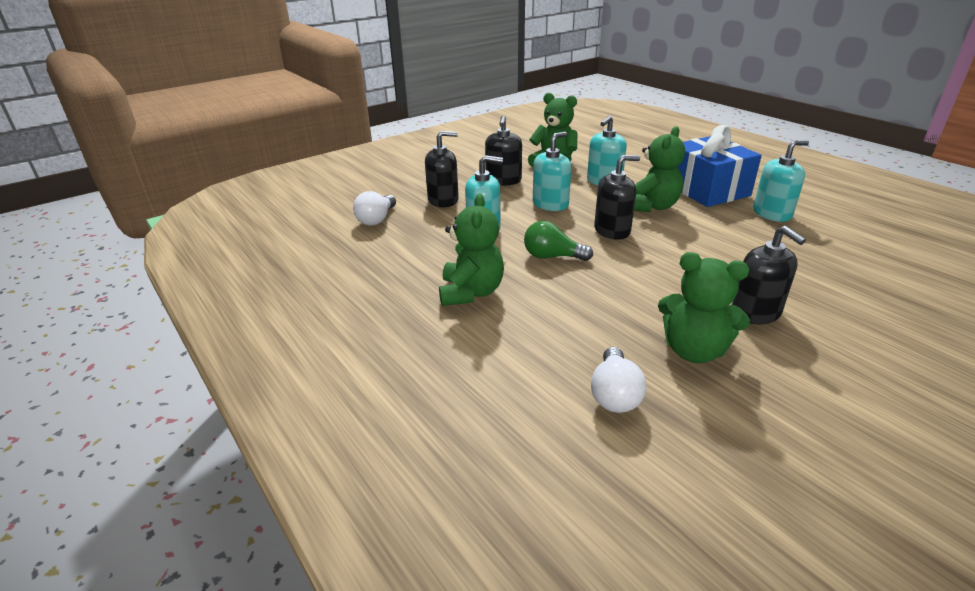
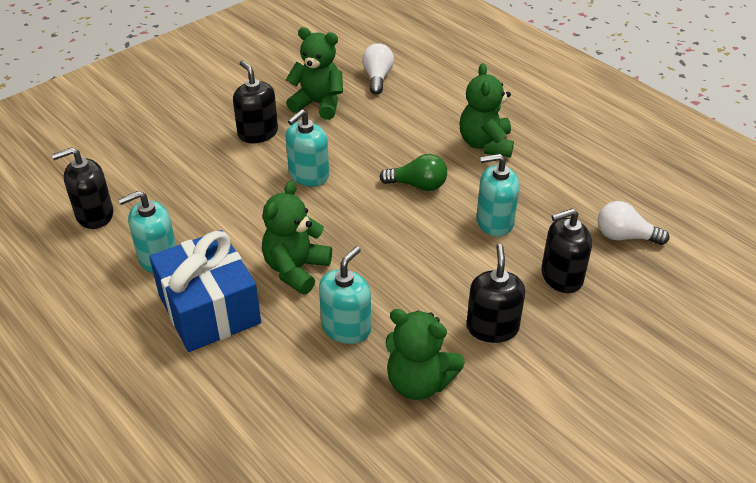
camera: 175 degrees right, 10 degrees up
(377, 219) = (625, 236): white light bulb -> white light bulb turned 90 degrees counterclockwise
(550, 204) = (422, 271): turquoise soap dispenser -> turquoise soap dispenser (308, 175)
(612, 230) = (353, 224): black soap dispenser -> black soap dispenser (94, 215)

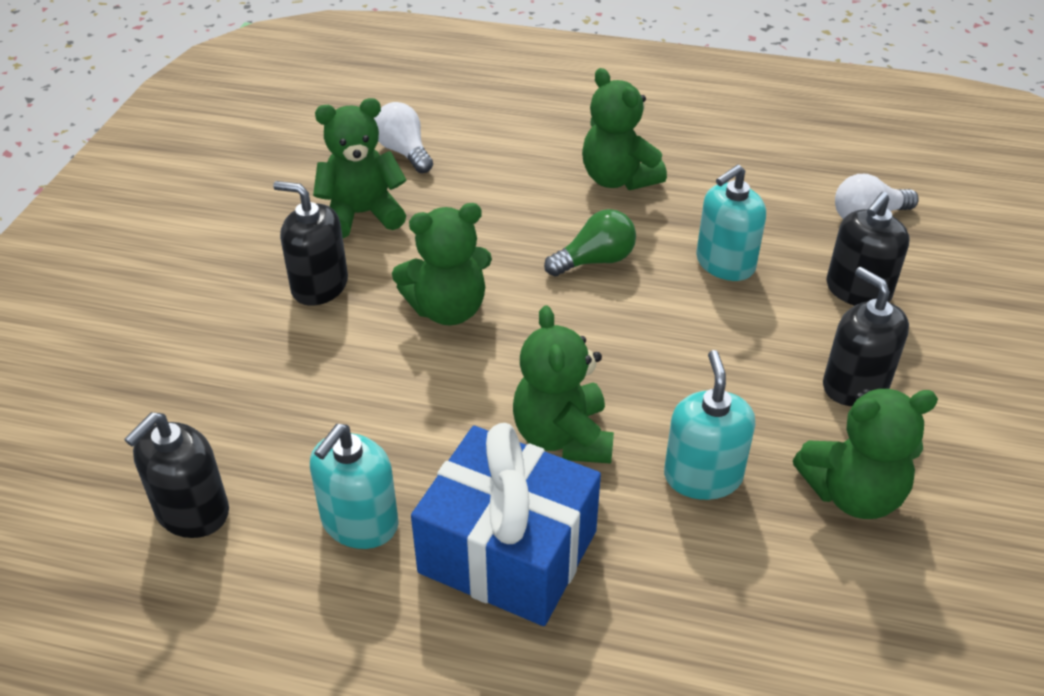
camera: 35 degrees left, 0 degrees up
(308, 175) = (448, 309): turquoise soap dispenser -> green teddy bear

